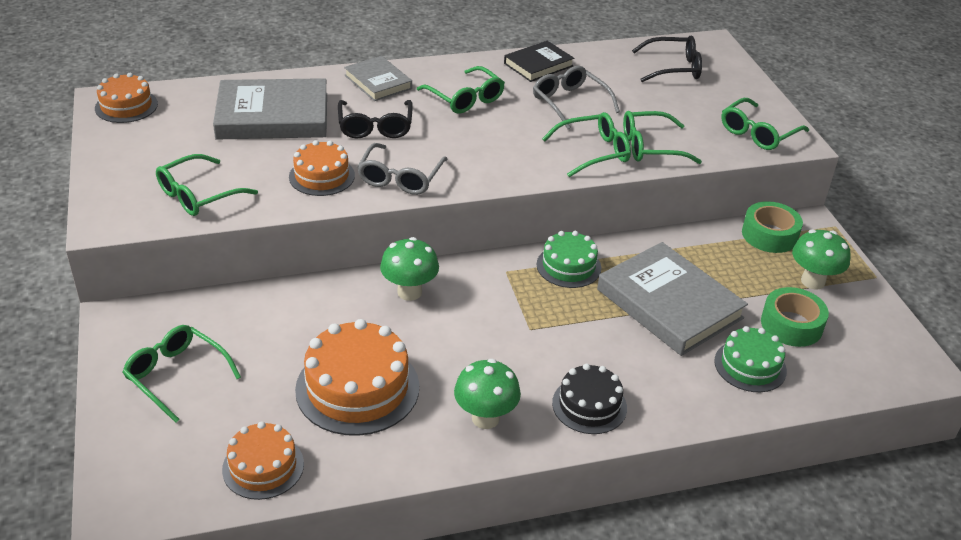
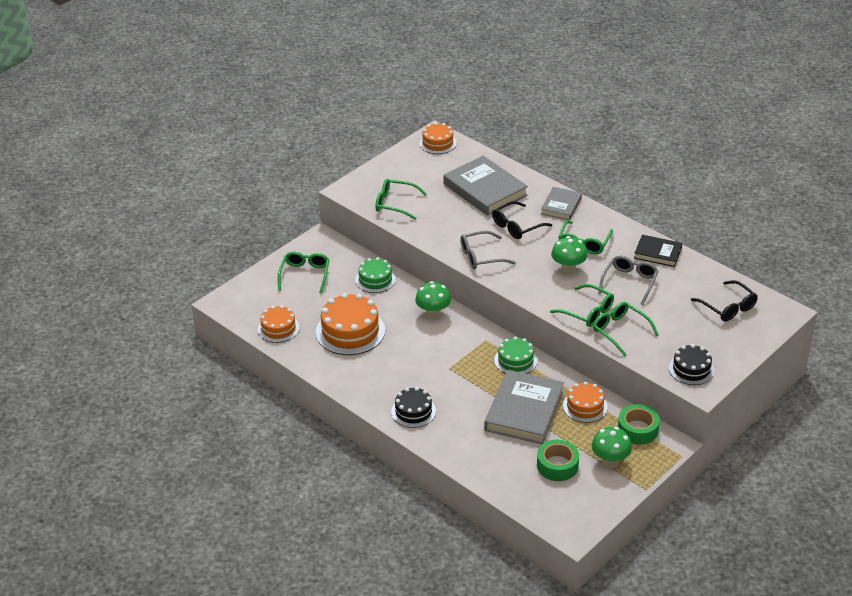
camera: 60 degrees right, 0 degrees up
(322, 176) = (453, 231): orange cake -> orange cake (585, 406)
(485, 418) = (370, 380): green mushroom -> green mushroom (568, 270)
(750, 366) = (503, 460): green cake -> green cake (375, 279)
(758, 133) = (691, 369): green glasses -> black cake

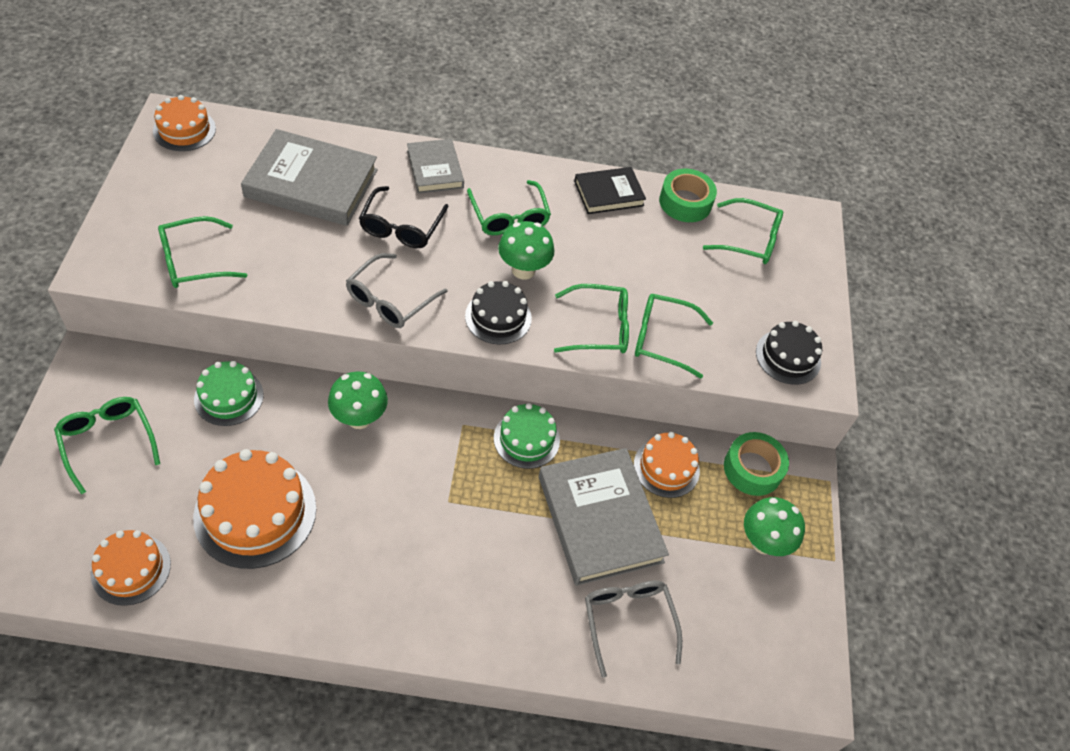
camera: 45 degrees left, 15 degrees up
(413, 411) = (455, 610): black cake -> black cake (498, 317)
(557, 465) = (708, 588): green tape -> green tape (685, 202)
(629, 282) = (612, 254): grey glasses -> grey glasses (628, 621)
(728, 307) = (750, 240): black glasses -> green glasses

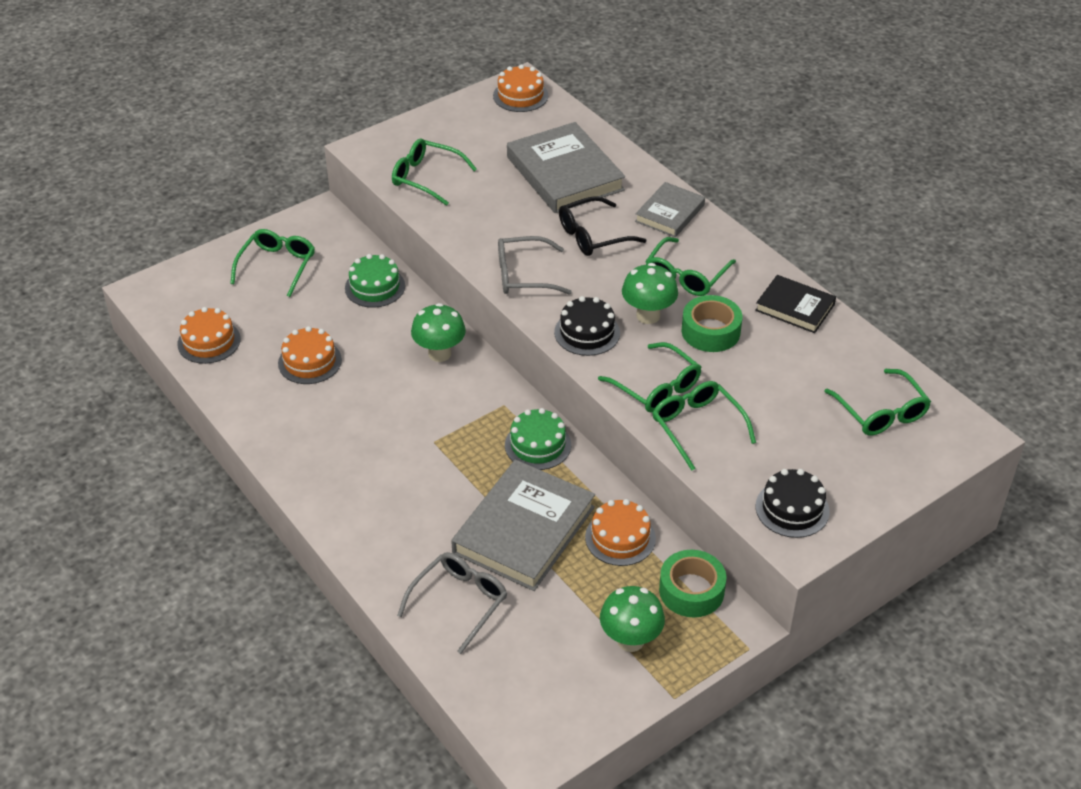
camera: 55 degrees right, 10 degrees down
(255, 512) = (309, 361): orange cake -> orange cake, size x0.60
(685, 202) = (858, 352): green tape -> green tape (710, 331)

